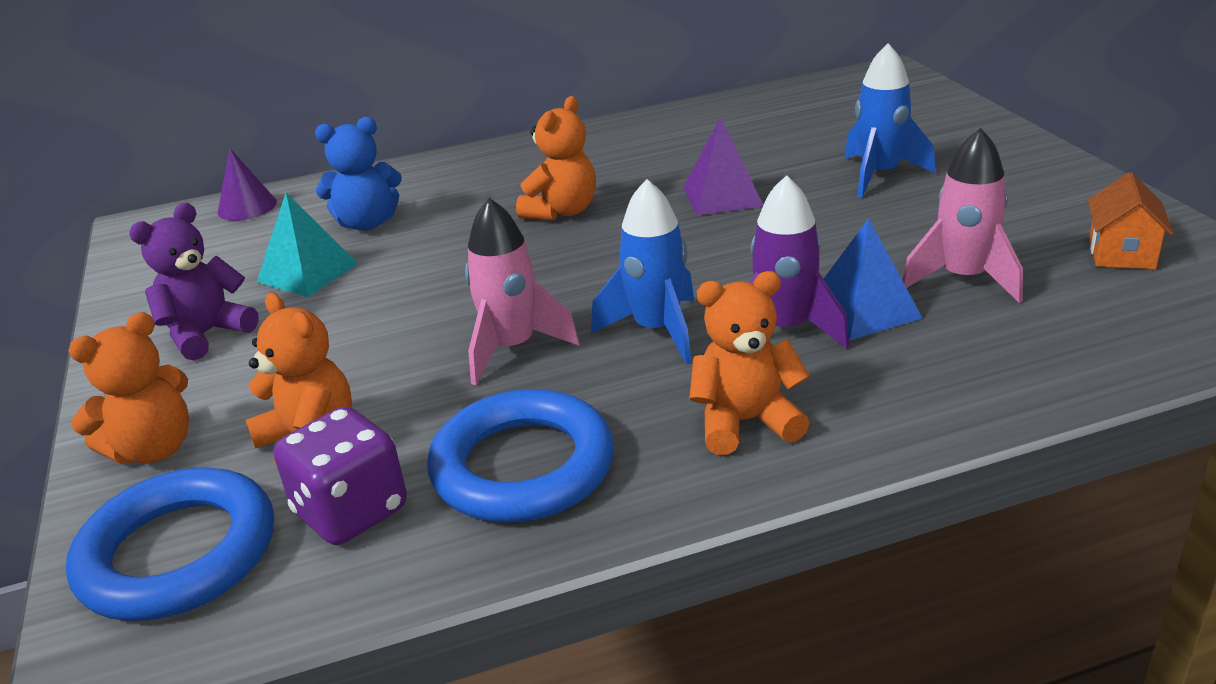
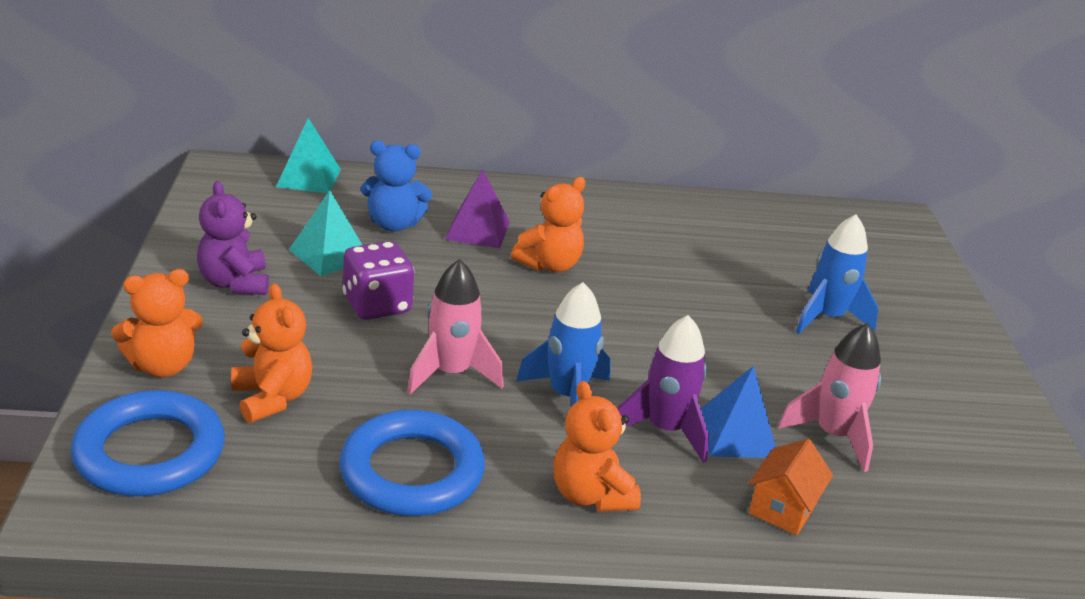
camera: 10 degrees right, 0 degrees up
(207, 334) = (235, 283): purple teddy bear -> purple teddy bear turned 75 degrees counterclockwise
(247, 207) = (309, 178): purple cone -> turquoise pyramid
(351, 511) = (277, 463): purple dice -> purple dice (377, 305)
(722, 196) = (685, 294): purple pyramid -> purple pyramid (478, 230)
(745, 422) = (590, 495): orange teddy bear -> orange teddy bear turned 120 degrees counterclockwise
(1121, 253) = (979, 458): orange house -> orange house (782, 508)

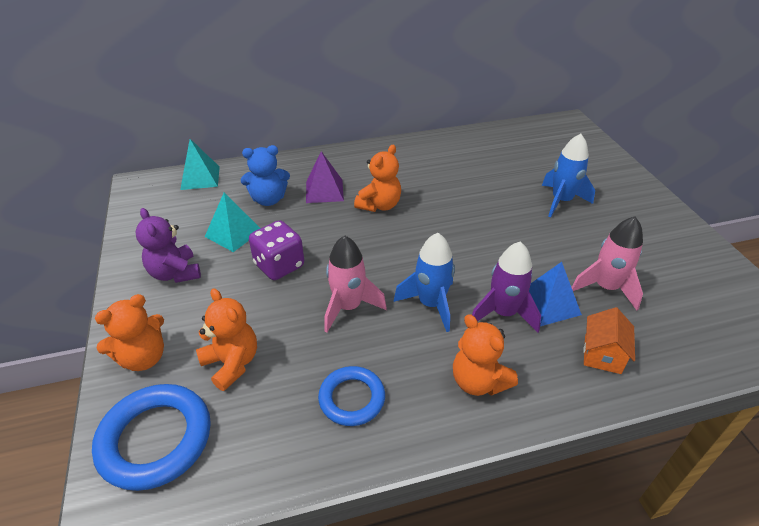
camera: 10 degrees left, 10 degrees up
(412, 472) = (352, 398): blue ring -> blue ring, size x0.63

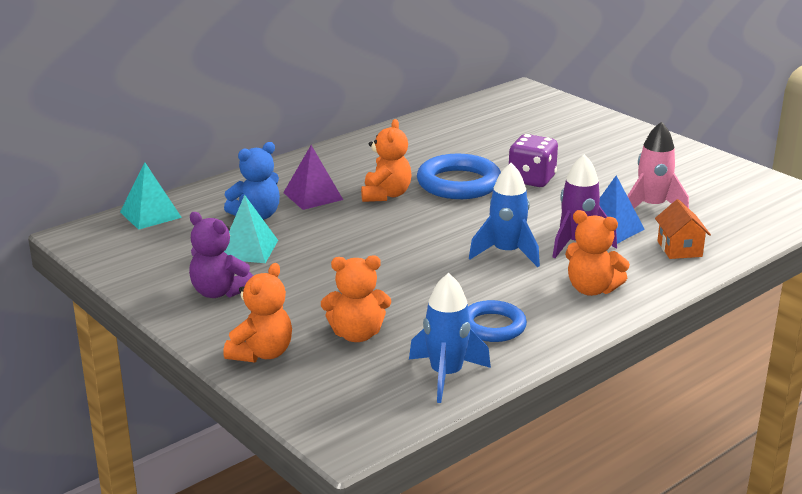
camera: 25 degrees left, 15 degrees down
(155, 439) = (339, 395): blue ring -> blue ring (458, 183)
(232, 363) = (357, 334): orange teddy bear -> orange teddy bear turned 150 degrees clockwise
(279, 265) = (328, 261): purple dice -> purple dice (531, 180)
(348, 307) = (430, 273): pink rocket -> none
(561, 201) = (566, 155): blue rocket -> blue rocket (446, 375)

